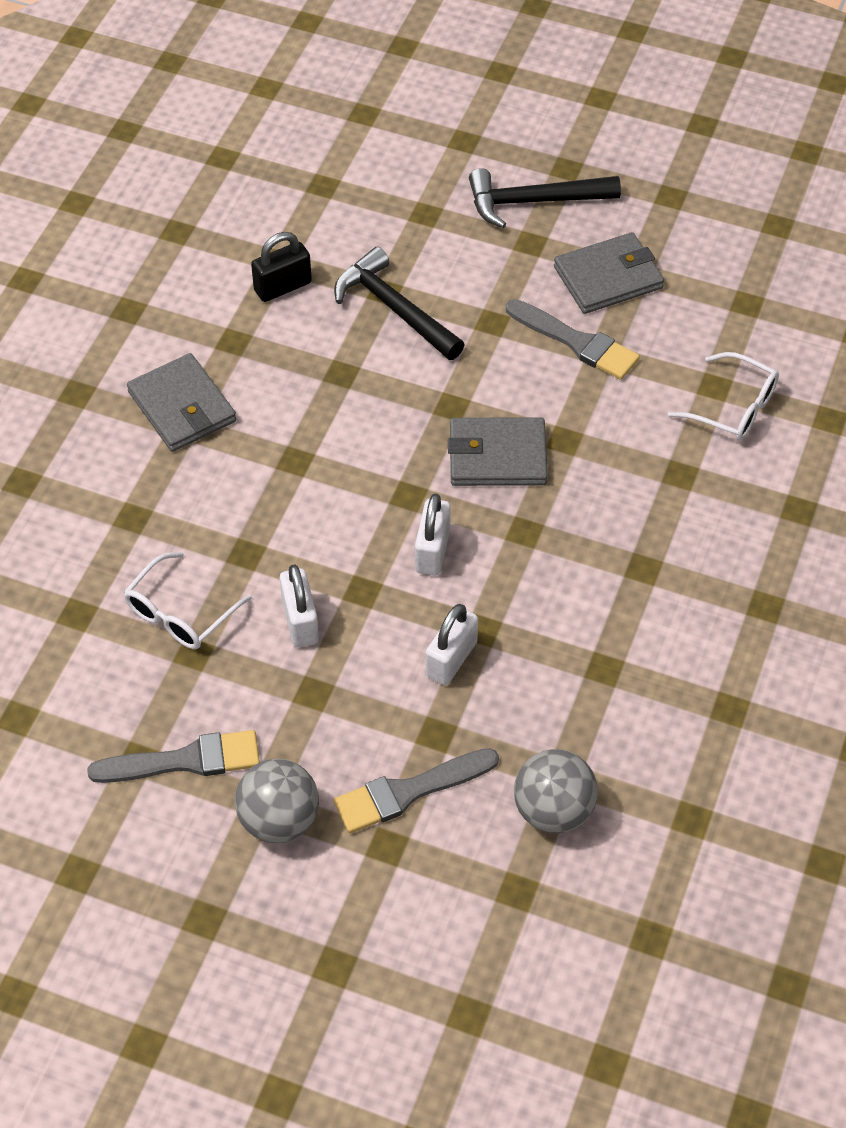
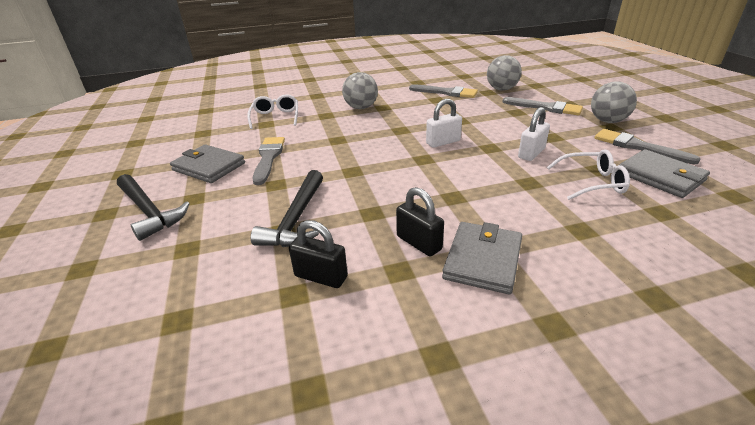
camera: 125 degrees left, 20 degrees down
(253, 378) = (419, 243): none -> black padlock
(451, 659) = (483, 120): white padlock -> none
(497, 456) = (368, 149): grey wallet -> grey wallet (660, 176)
(624, 709) = (446, 92): none -> grey brush
(670, 537) = (361, 107): none -> grey ball

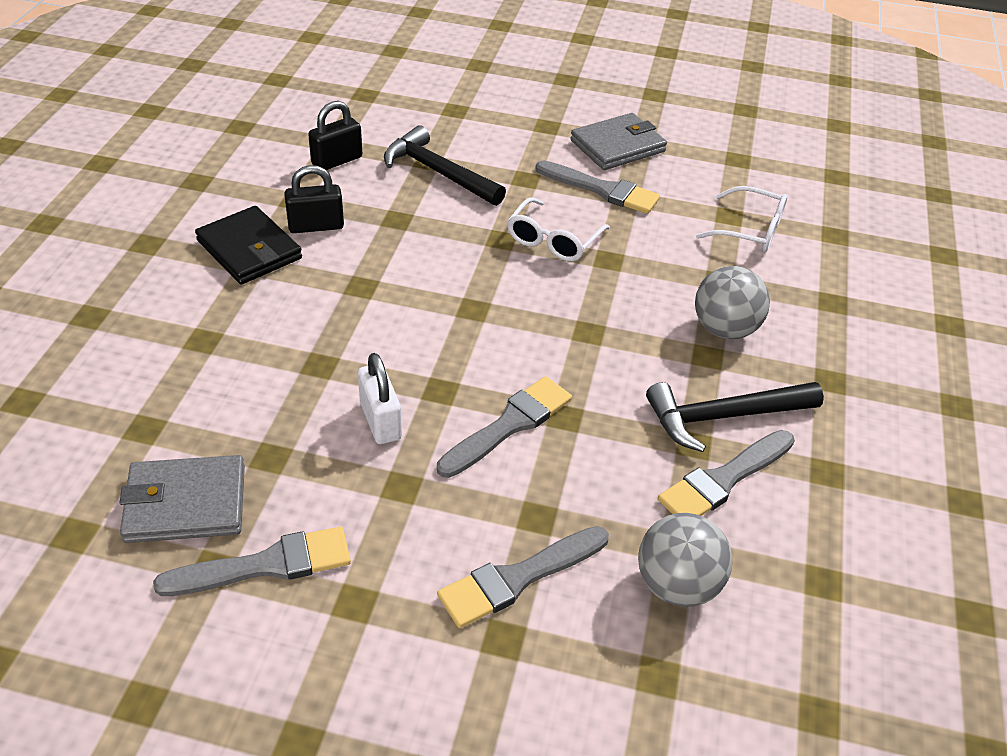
camera: 115 degrees right, 10 degrees up
(149, 211) = (544, 100): black hammer -> black hammer (724, 417)
(443, 142) = (504, 352): white padlock -> none
(483, 128) = (509, 425): none -> grey brush
(483, 260) = (249, 249): grey wallet -> black wallet
(592, 182) = (254, 421): white glasses -> white glasses (553, 240)
(607, 121) = (377, 620): grey ball -> none

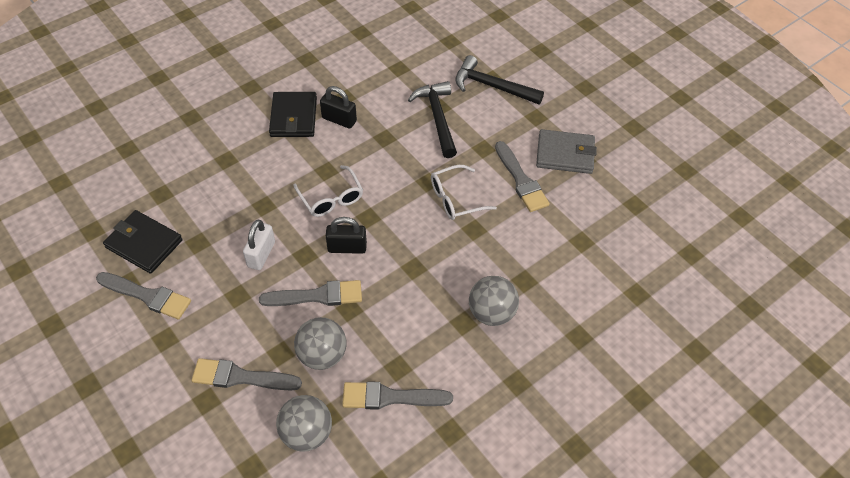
camera: 40 degrees right, 10 degrees up
(186, 503) = (144, 244): grey wallet -> black wallet
(337, 161) = (390, 81): black padlock -> black padlock (347, 247)
(592, 486) = (322, 355): none -> grey ball
(724, 417) = (431, 363): black hammer -> black hammer (492, 86)
(750, 230) = (583, 259): white glasses -> white glasses (331, 198)

